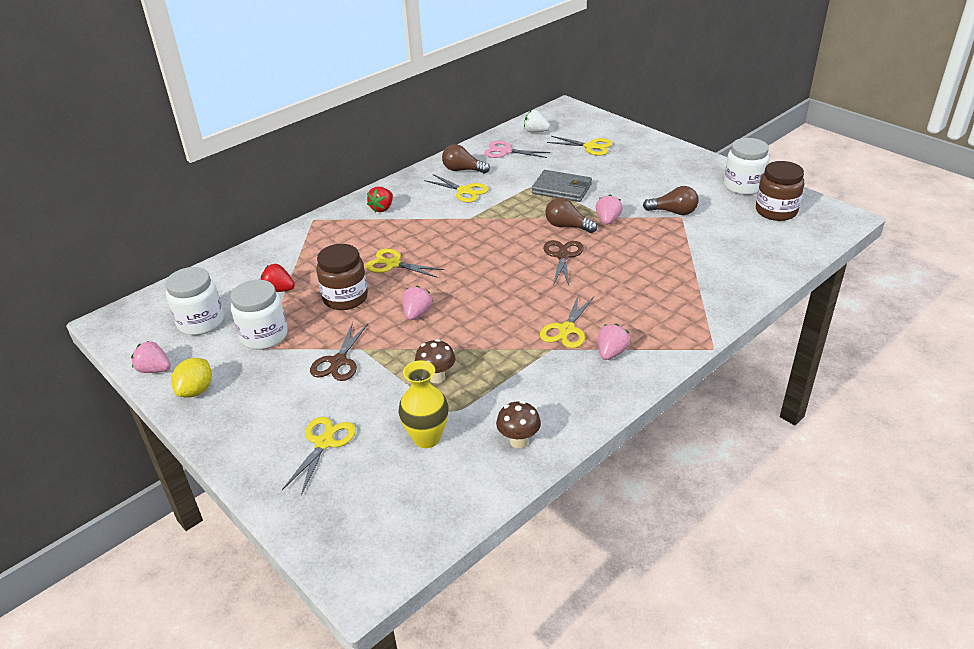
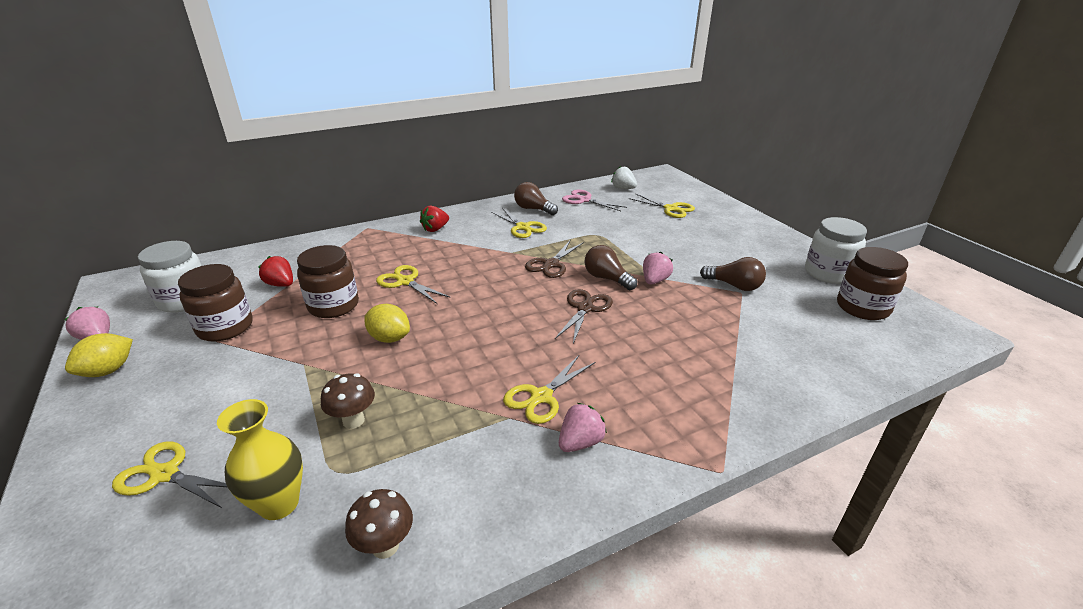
camera: 15 degrees right, 5 degrees down
(264, 336) = (225, 327): white jar -> brown jar
(324, 442) = (164, 474): yellow scissors -> yellow scissors turned 105 degrees counterclockwise
(338, 362) = (268, 374): brown scissors -> brown scissors (551, 264)
(417, 314) = (389, 338): pink strawberry -> yellow lemon
(562, 189) = (621, 241): grey wallet -> none

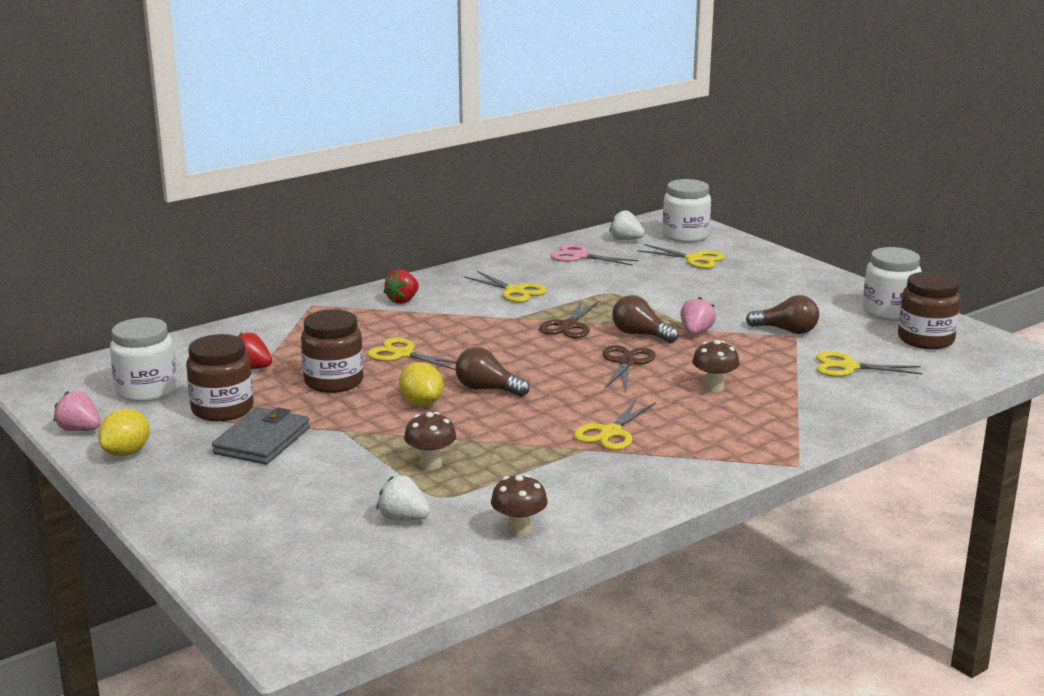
camera: 10 degrees left, 10 degrees down
(164, 474) = (274, 512): yellow scissors -> yellow scissors (848, 367)
(228, 369) = (262, 441): none -> grey wallet
(279, 504) = (403, 518): yellow vase -> white strawberry
(389, 338) = (421, 403): yellow lemon -> yellow lemon turned 45 degrees clockwise
(533, 209) = (518, 270): brown light bulb -> brown light bulb (487, 389)
(580, 442) = (662, 459): pink strawberry -> none
(656, 347) = (714, 387): none -> brown mushroom
(669, 188) = (685, 236): none -> white jar

